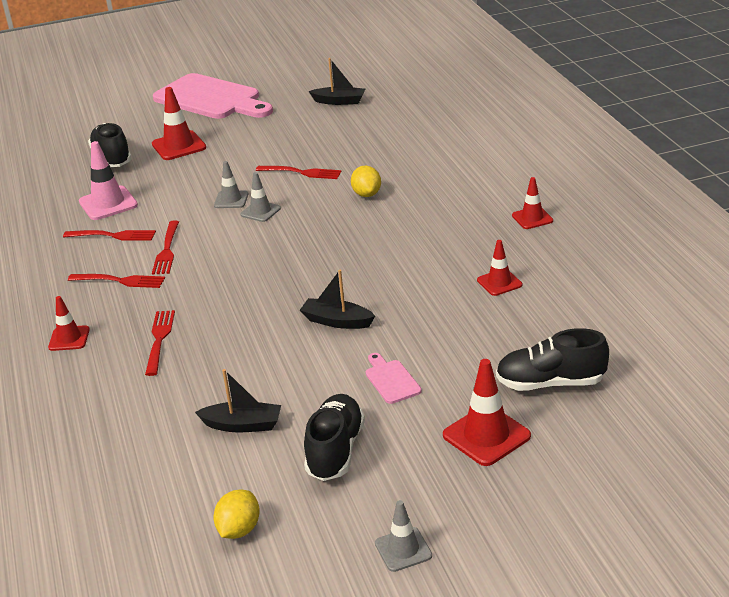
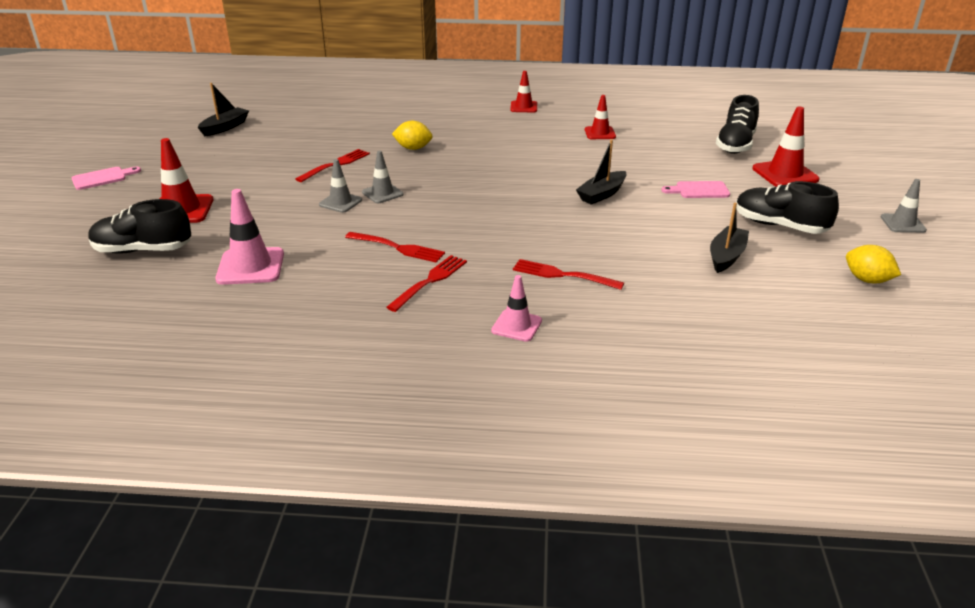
camera: 70 degrees left, 0 degrees up
(69, 338) = (516, 326): red traffic cone -> pink traffic cone
(112, 236) = (328, 273): red fork -> none
(211, 99) = (102, 178): pink cutting board -> pink cutting board, size x0.41

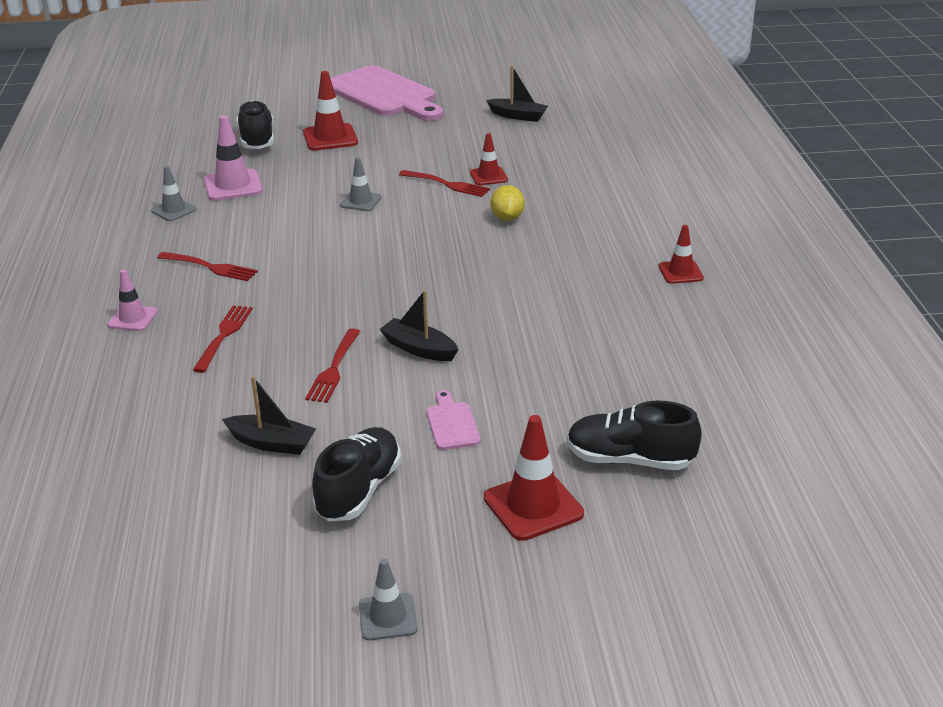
camera: 80 degrees right, 0 degrees up
(102, 178) = (384, 94): pink cutting board -> pink cutting board, size x2.46
(382, 193) = (386, 218): grey traffic cone -> grey traffic cone (173, 210)
(397, 248) = (272, 243): red fork -> red fork (334, 368)
(600, 133) = (615, 337): red traffic cone -> red traffic cone (488, 176)
(867, 280) = (219, 557): yellow lemon -> none

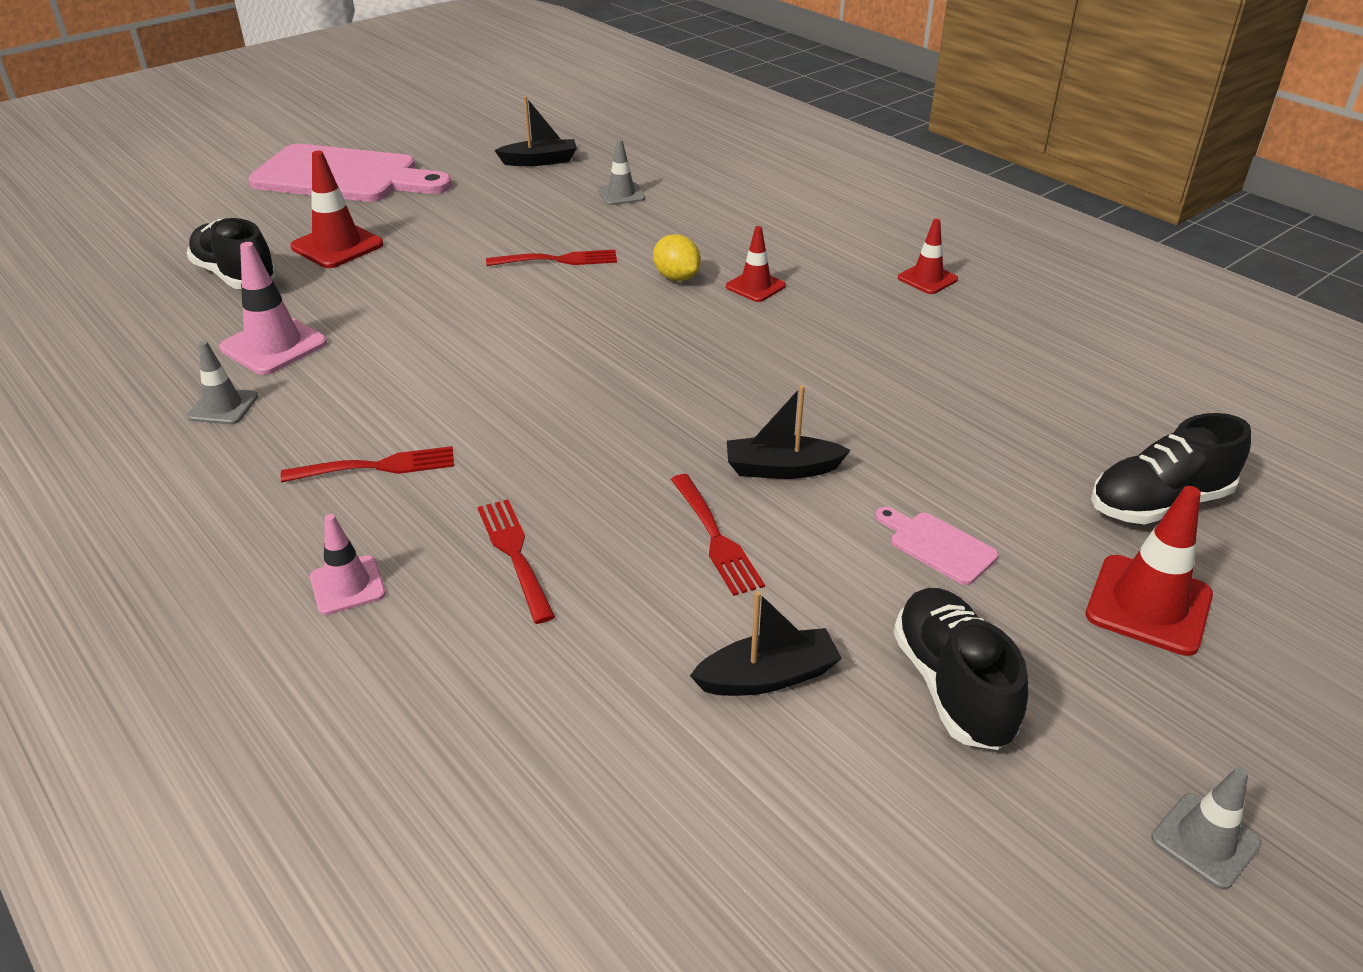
camera: 35 degrees left, 5 degrees up
(361, 201) = (477, 312): grey traffic cone -> grey traffic cone (621, 194)
(488, 176) = (594, 237): red traffic cone -> red traffic cone (755, 286)

